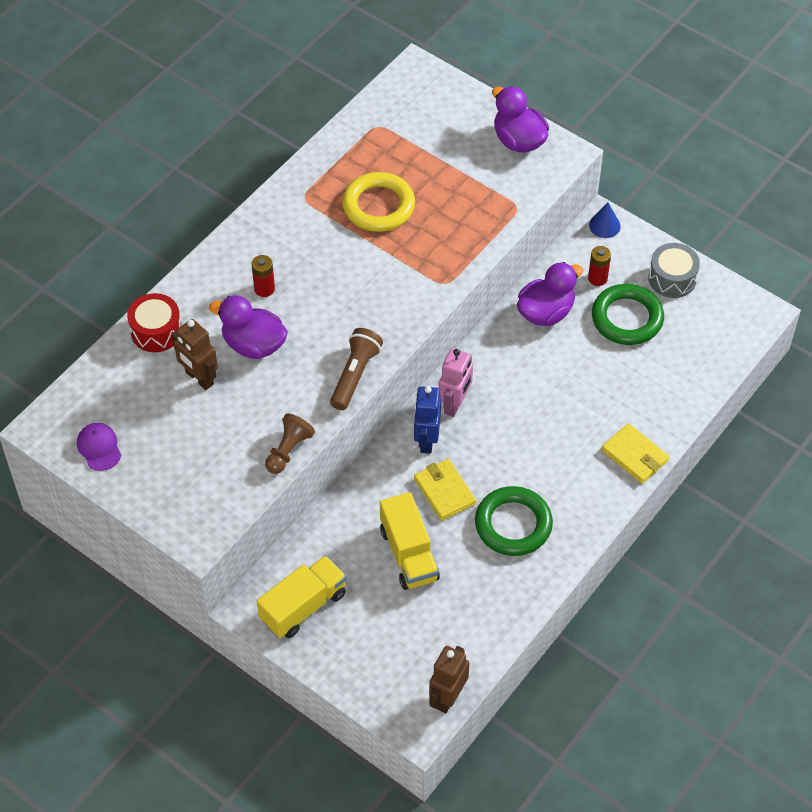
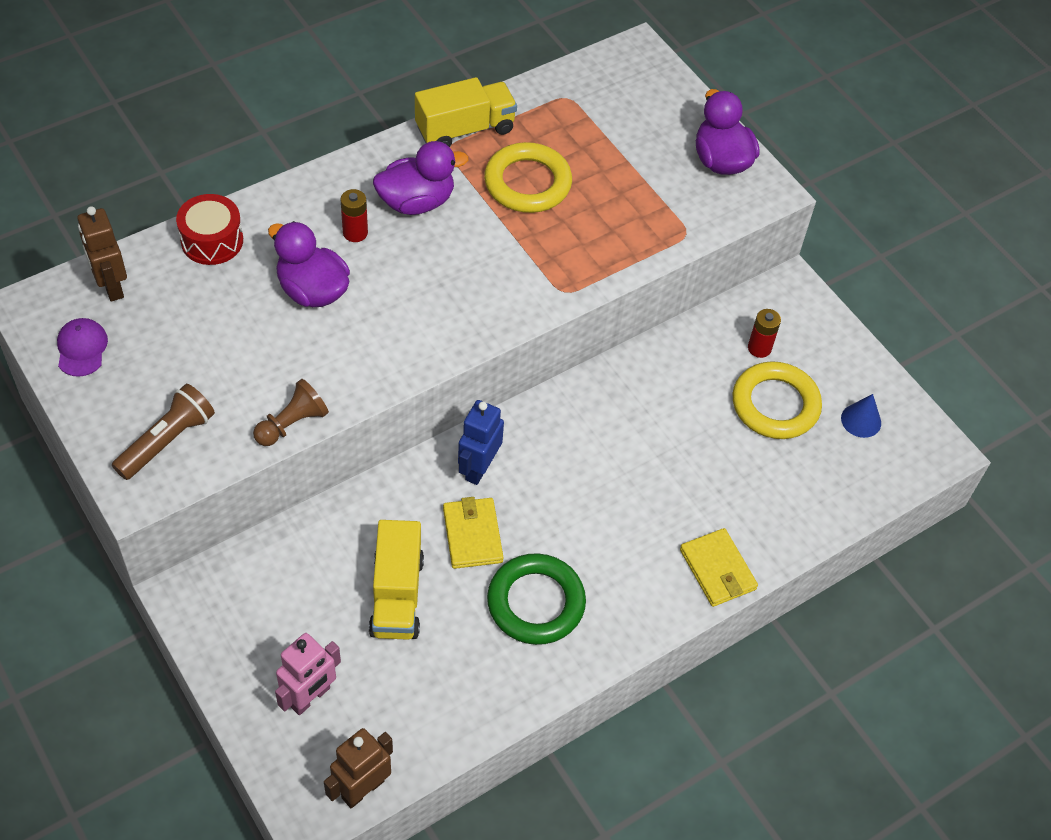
camera: 15 degrees right, 0 degrees up
(199, 378) = (232, 308): brown robot -> brown robot (111, 286)
(303, 606) = (245, 614): yellow truck -> yellow truck (465, 129)
(355, 375) = (411, 362): brown flashlight -> brown flashlight (167, 441)
(455, 404) = (530, 437): pink robot -> pink robot (310, 697)
(546, 312) = (682, 367): purple duck -> purple duck (416, 202)
(604, 225) = (792, 291): blue cone -> blue cone (861, 420)
(627, 318) = (775, 405): green ring -> yellow ring
(672, 278) = (848, 376): grey drum -> none

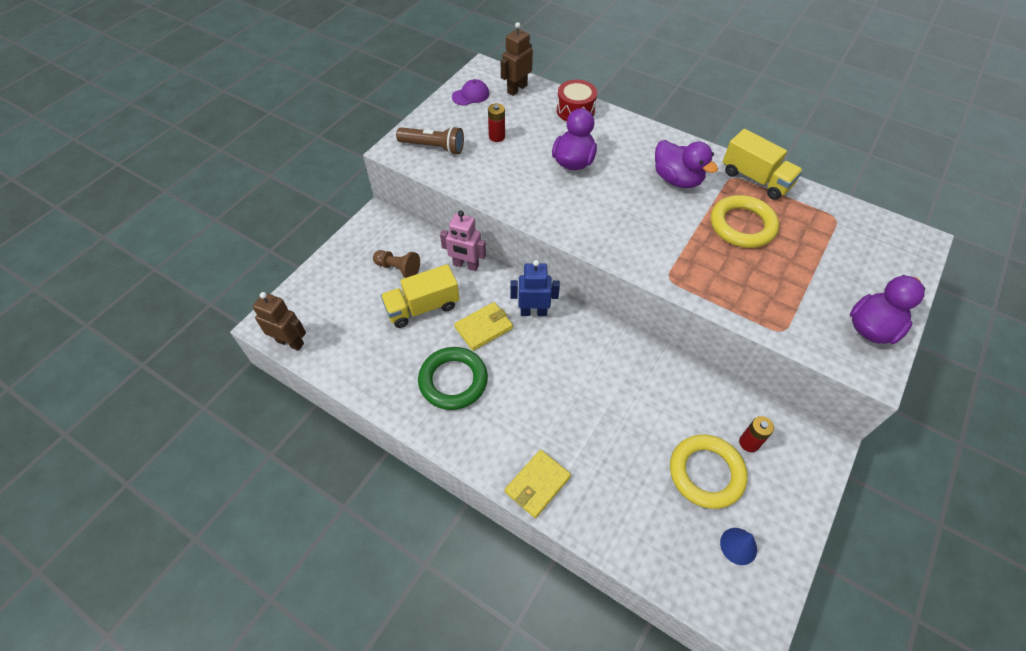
camera: 70 degrees right, 0 degrees up
(292, 423) = (475, 190): brown pawn -> brown pawn (398, 269)
(310, 697) = (338, 295): pink robot -> pink robot (465, 265)
(355, 233) = (630, 162): red battery -> red battery (497, 137)

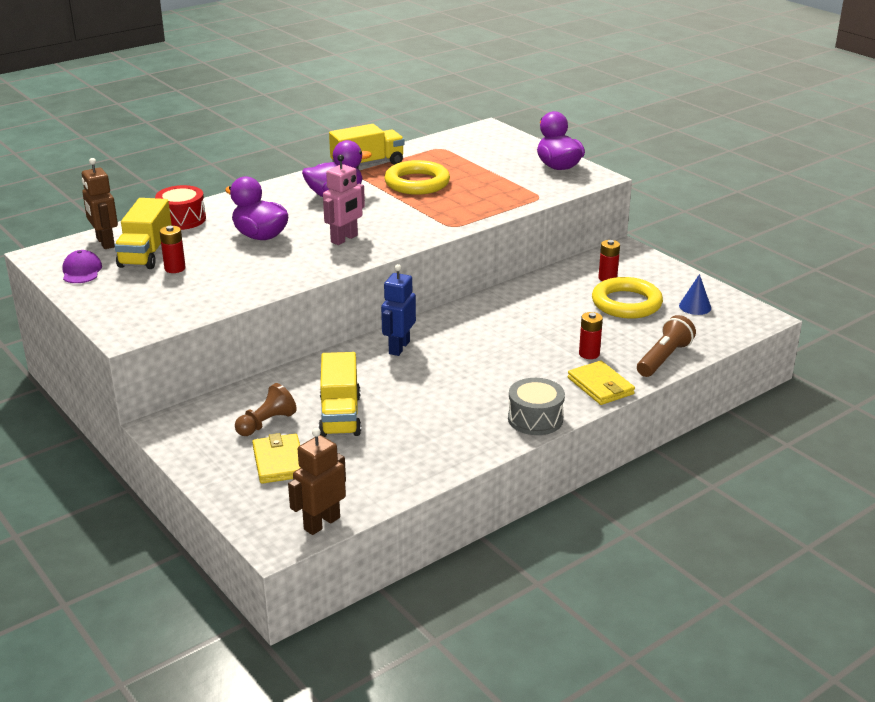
camera: 70 degrees left, 25 degrees down
(433, 147) = (149, 308): brown flashlight -> brown flashlight (663, 358)
(453, 381) = (455, 412): green ring -> none
(464, 443) = (535, 419): none -> grey drum
(465, 265) = (300, 376): pink robot -> pink robot (344, 239)
(484, 328) = (398, 381): yellow wallet -> yellow wallet (279, 462)
(511, 114) = (146, 253): none -> yellow truck
(590, 461) = (589, 354): none -> red battery

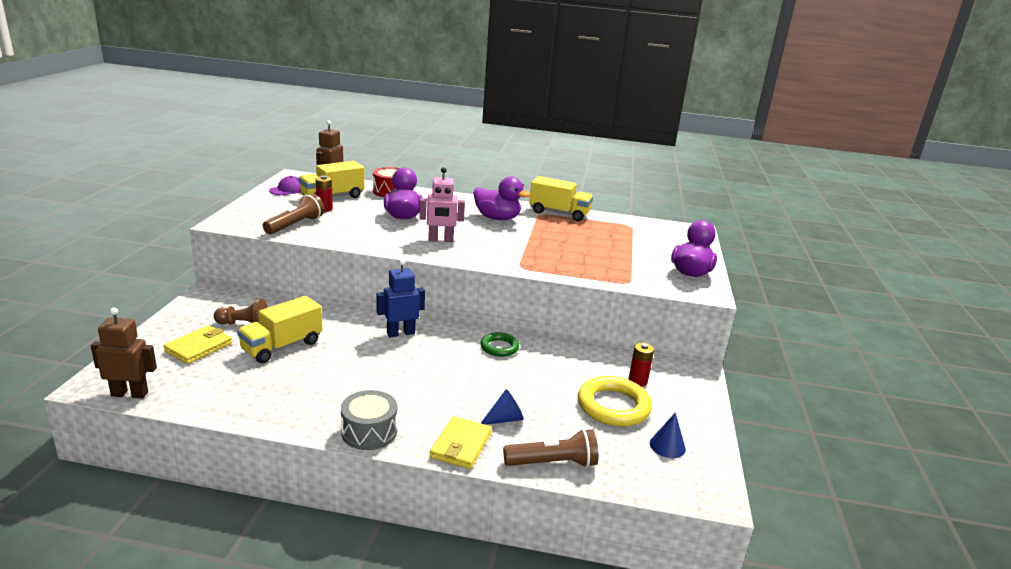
camera: 45 degrees right, 5 degrees down
(195, 297) = (295, 225): none -> brown flashlight
(417, 183) = (563, 235): yellow ring -> none
(485, 312) = (499, 347): none -> green ring
(589, 354) = (504, 419): red battery -> blue cone

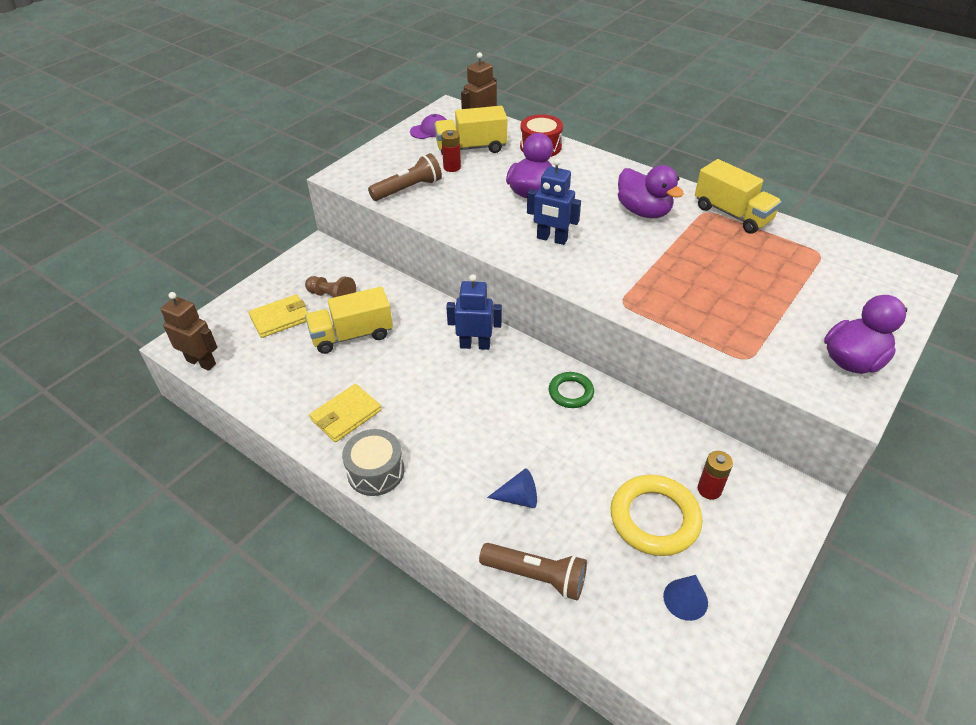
camera: 30 degrees right, 20 degrees up
(440, 240) = (552, 239): pink robot -> blue robot
(461, 445) = (453, 519): yellow wallet -> yellow wallet (346, 415)

